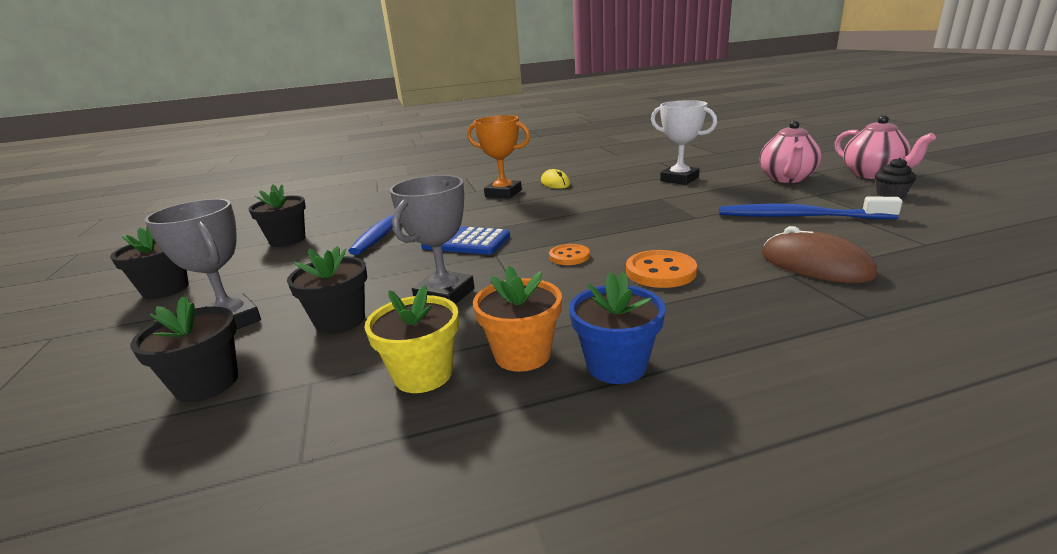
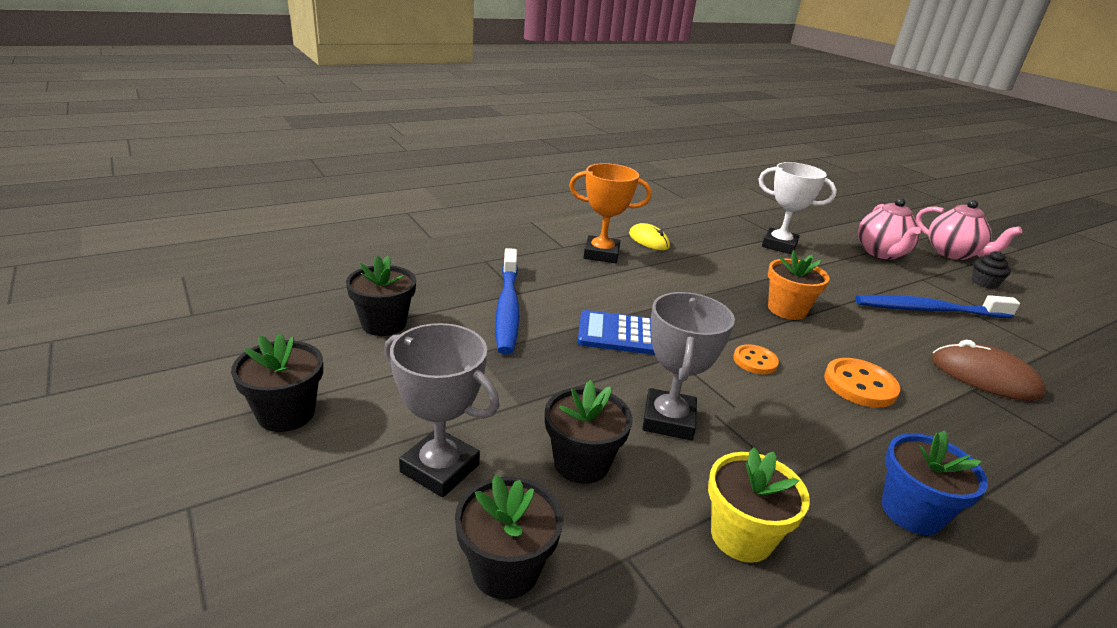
camera: 20 degrees left, 5 degrees up
(522, 354) = (817, 503): orange flower pot -> orange flower pot (787, 309)

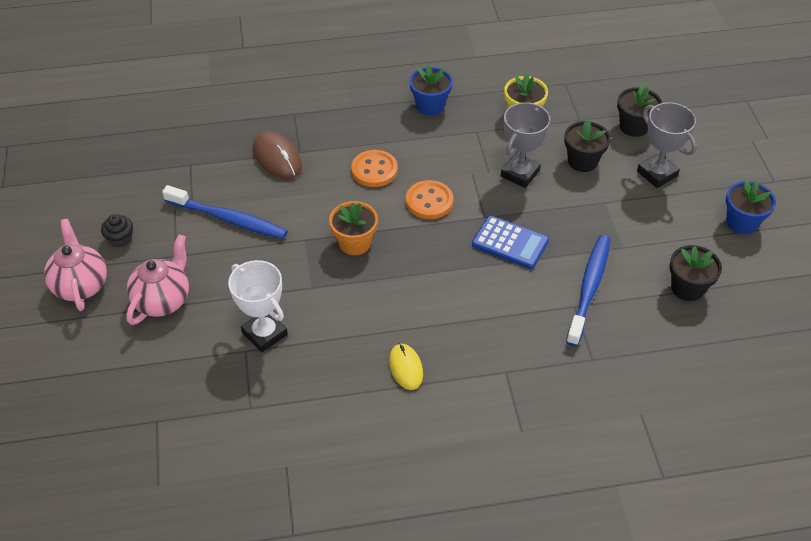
camera: 155 degrees left, 20 degrees up
(286, 413) = (741, 222): black flower pot -> blue flower pot
(601, 254) = (472, 351): orange trophy -> none
(755, 361) = (429, 201): orange button -> orange button, size x1.55

